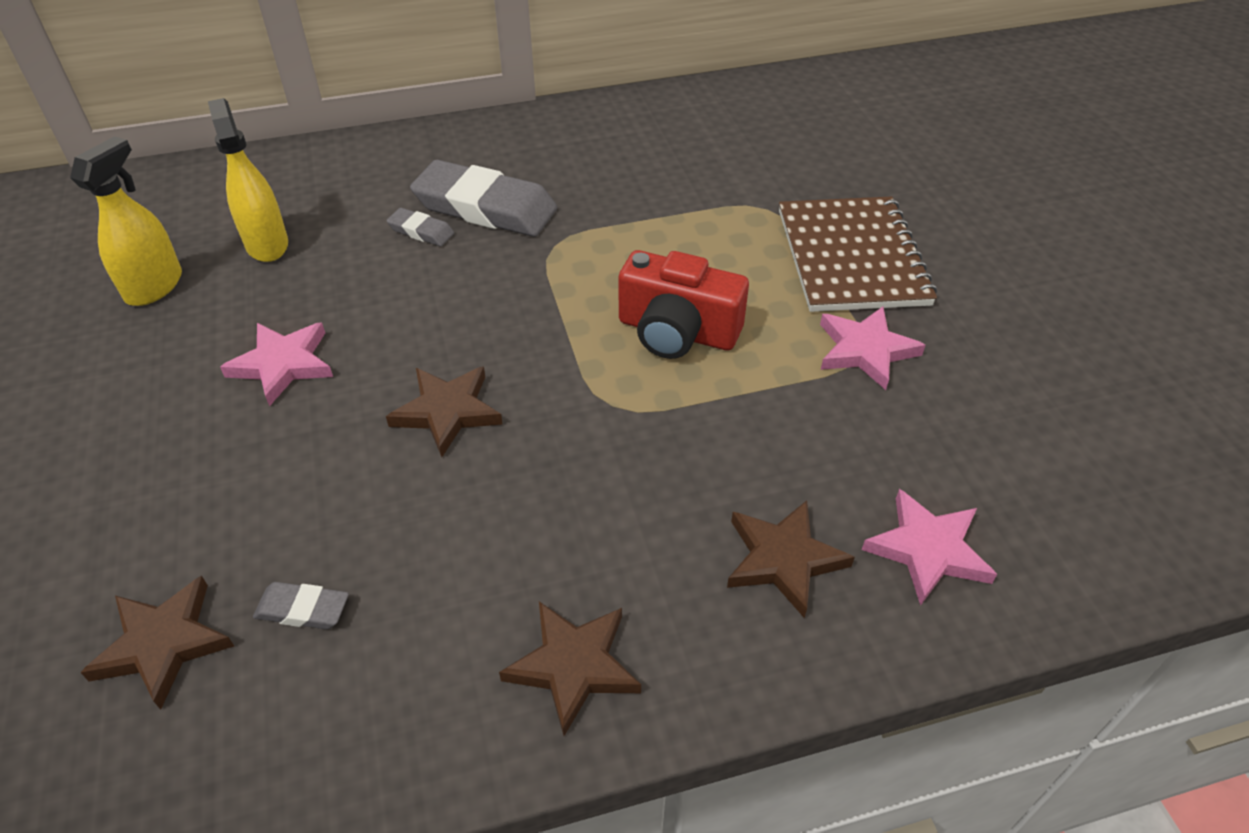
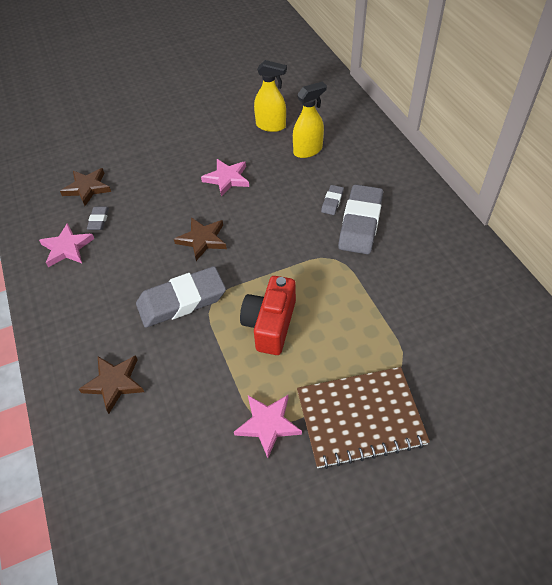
camera: 85 degrees right, 5 degrees up
(573, 666) = (66, 308): brown star -> none
(599, 449) = (182, 300): none -> grey eraser
(928, 550) = (117, 452): pink star -> pink star (67, 248)

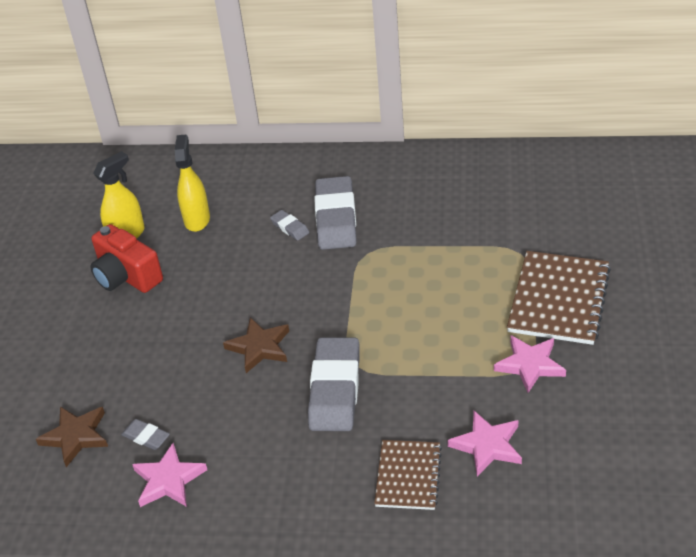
camera: 60 degrees left, 10 degrees down
(114, 383) = (408, 476): brown star -> brown notebook
(227, 179) = (180, 299): pink star -> pink star (487, 445)
(270, 324) = (416, 327): red camera -> red camera (126, 276)
(360, 223) = (336, 218): grey eraser -> grey eraser turned 45 degrees clockwise

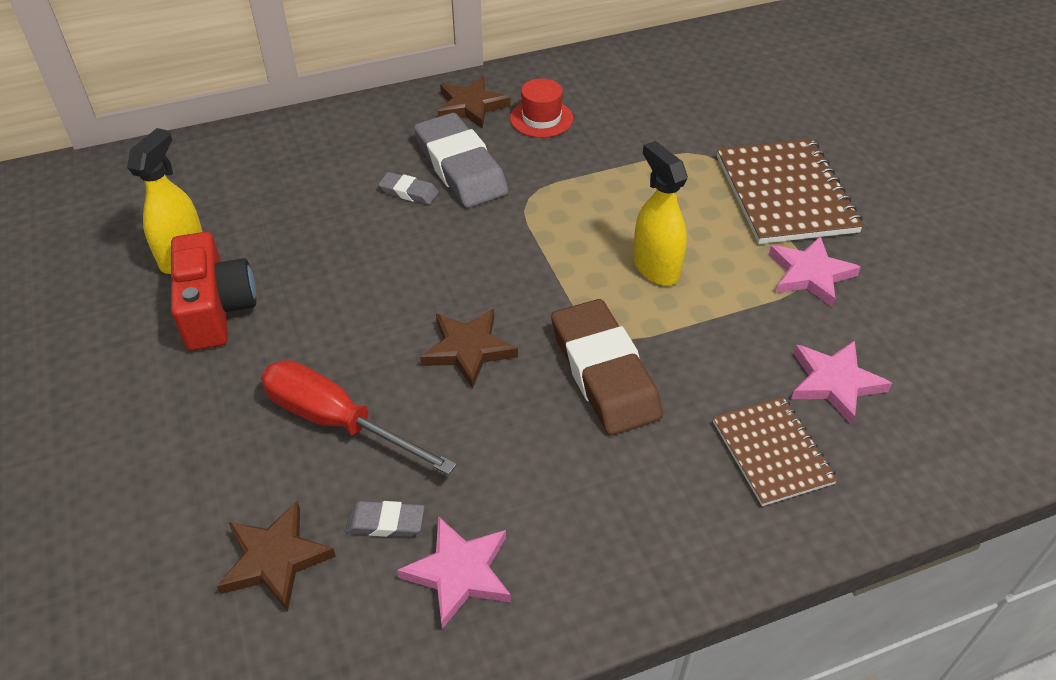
camera: 30 degrees left, 5 degrees up
(126, 276) = (216, 309): red camera -> red camera turned 120 degrees counterclockwise
(154, 368) = (337, 421): none -> red screwdriver
(197, 219) = (274, 211): yellow spray bottle -> yellow spray bottle (655, 267)
(335, 389) = (604, 373): grey eraser -> brown eraser
(373, 173) = (471, 106): none -> brown star
(417, 194) = (541, 118): none -> red hat

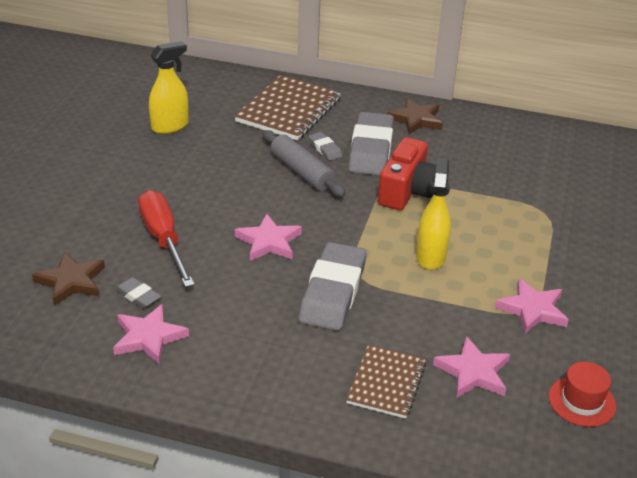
camera: 35 degrees right, 10 degrees down
(216, 309) = (160, 159): red camera -> red camera (407, 191)
(413, 236) = (302, 172): none -> grey rolling pin
(468, 349) = (269, 242): brown star -> pink star
(541, 118) = (454, 145): red hat -> red hat (582, 401)
(604, 373) = (333, 292): brown eraser -> grey eraser
(785, 194) = (574, 259): brown notebook -> brown notebook (289, 110)

